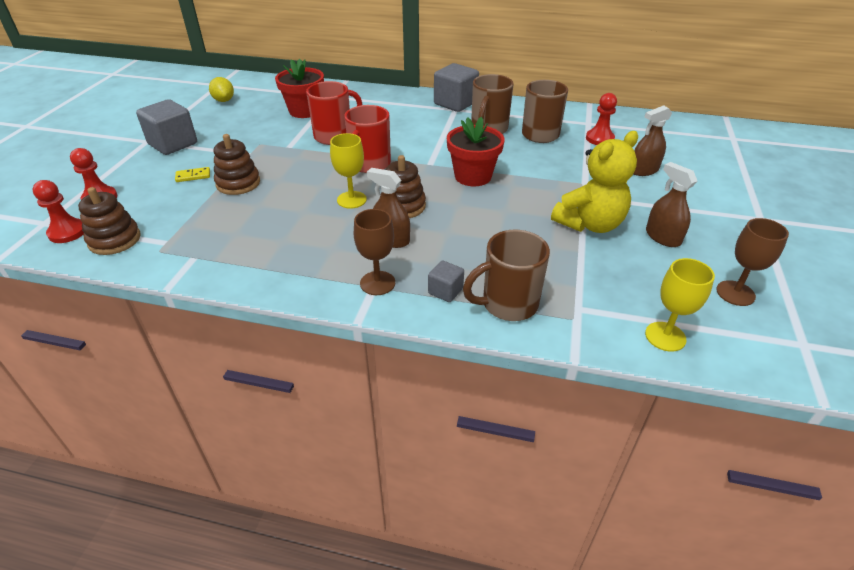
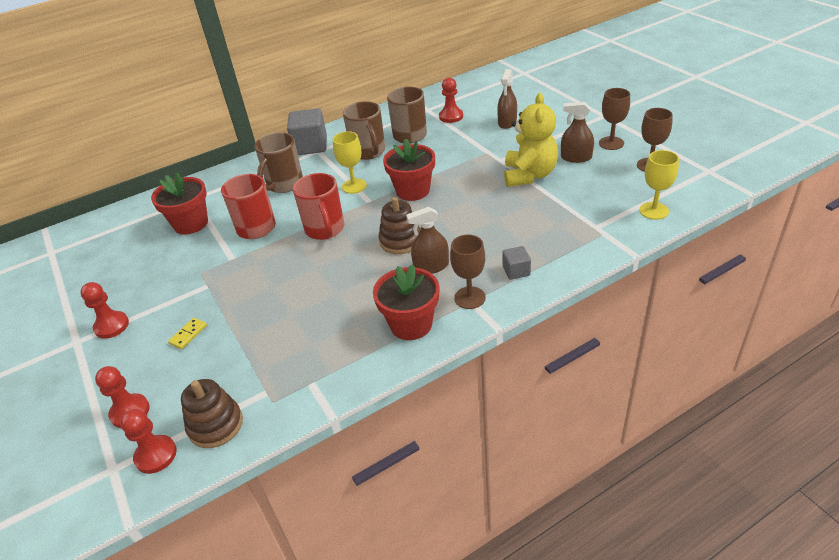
camera: 40 degrees left, 0 degrees up
(173, 144) = (111, 326): grey cube -> red pawn
(224, 100) = (88, 261): yellow lemon -> none
(238, 183) = (242, 312): brown stacking toy -> none
(308, 269) = (411, 324): none -> red flower pot
(351, 200) = (357, 261): yellow goblet -> yellow goblet (354, 186)
(508, 304) = (560, 252): brown mug -> brown mug (284, 184)
(724, 247) = (611, 143): none -> brown goblet

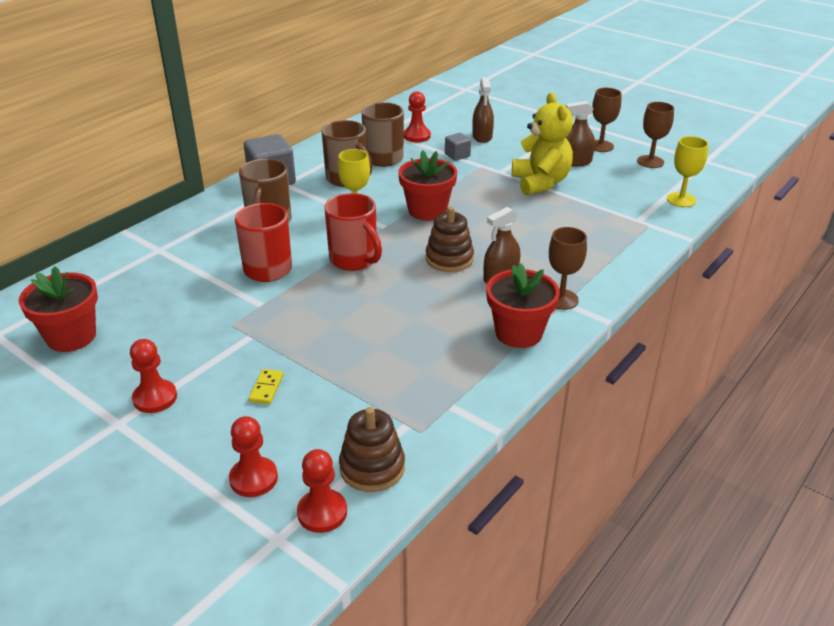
camera: 25 degrees left, 5 degrees down
(191, 223) = (177, 276): red flower pot -> red flower pot (71, 337)
(516, 271) = (590, 269): grey cube -> grey cube (457, 155)

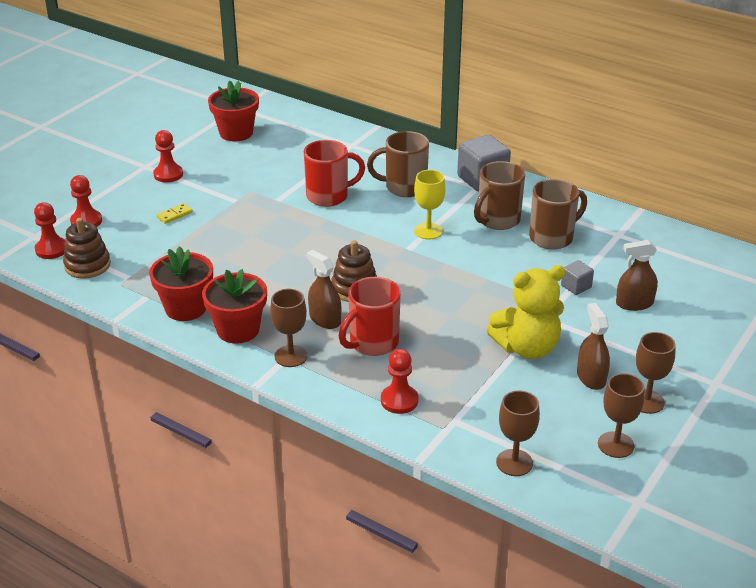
camera: 85 degrees right, 0 degrees up
(266, 388) = (174, 215): yellow domino -> yellow domino turned 45 degrees counterclockwise
(354, 260) = (347, 237): red mug -> red mug (372, 343)
(416, 136) = (615, 256): red pawn -> red pawn (399, 400)
(427, 210) = (444, 272): red flower pot -> red flower pot (186, 308)
(681, 200) = (514, 463): yellow goblet -> brown goblet

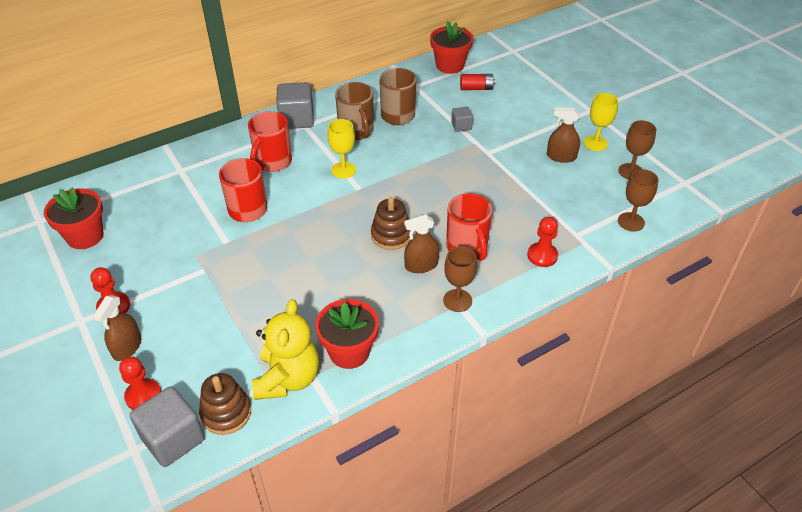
camera: 65 degrees left, 10 degrees up
(51, 249) = (173, 439): red pawn -> grey cube
(174, 215) = (191, 320): yellow domino -> none
(238, 330) = (403, 324): red flower pot -> red flower pot (450, 65)
(404, 187) = (272, 162): brown mug -> red mug
(527, 348) = (515, 173): yellow teddy bear -> yellow teddy bear (288, 378)
(634, 303) = (495, 109): brown spray bottle -> brown spray bottle (127, 347)
(646, 401) = (595, 143): brown goblet -> yellow goblet
(662, 279) = (476, 88): none -> red battery

